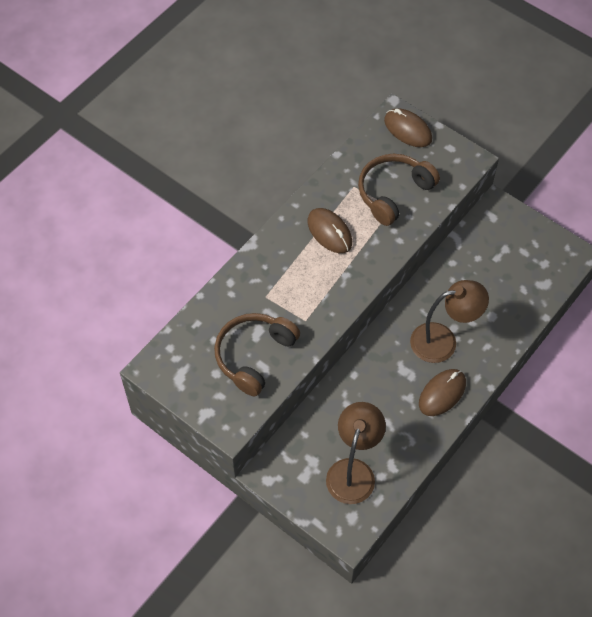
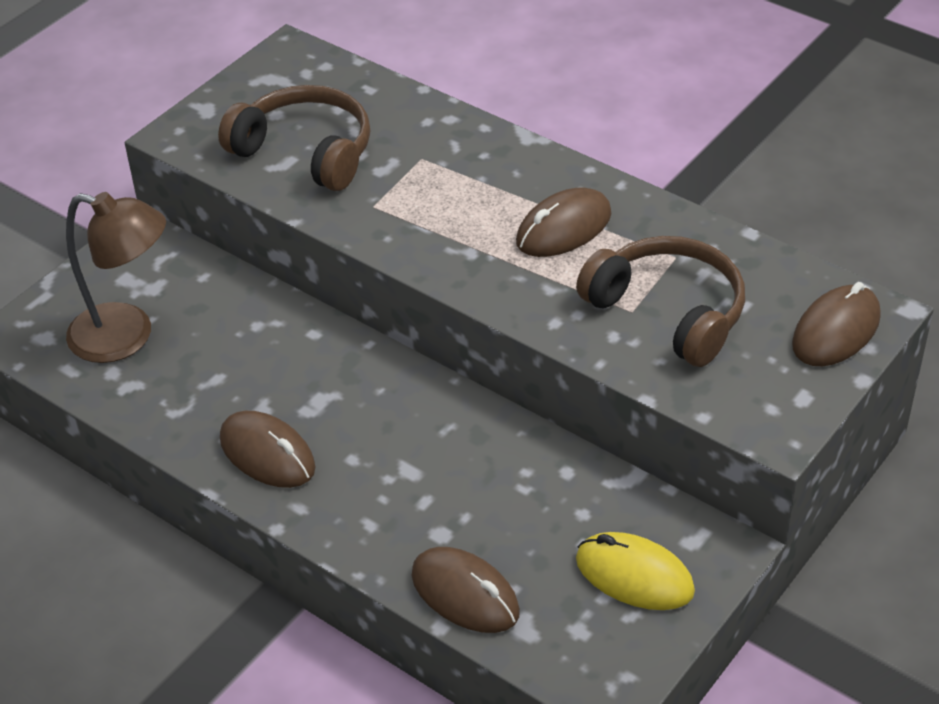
camera: 90 degrees right, 15 degrees down
(443, 341) = (382, 456): brown lamp -> none
(513, 240) = (634, 576): none -> yellow mouse
(527, 306) = (465, 594): none -> brown mouse

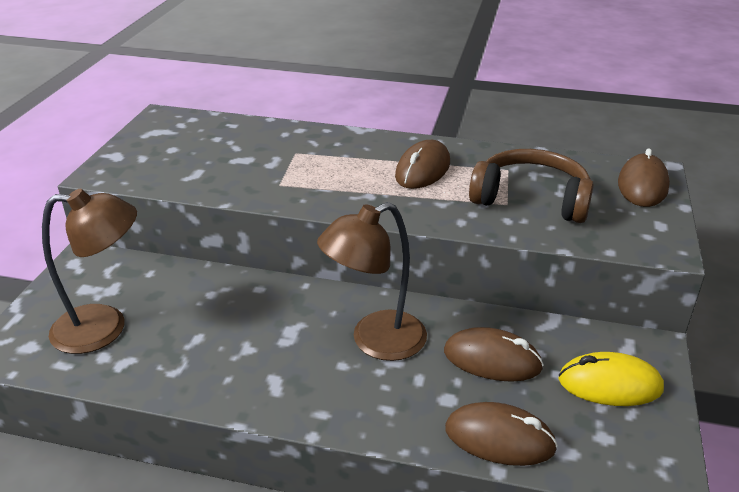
camera: 25 degrees left, 10 degrees down
(267, 454) = (271, 381): brown mouse -> brown mouse (492, 360)
(306, 151) = (208, 164): brown headphones -> none
(405, 441) = (375, 341): none -> brown lamp

